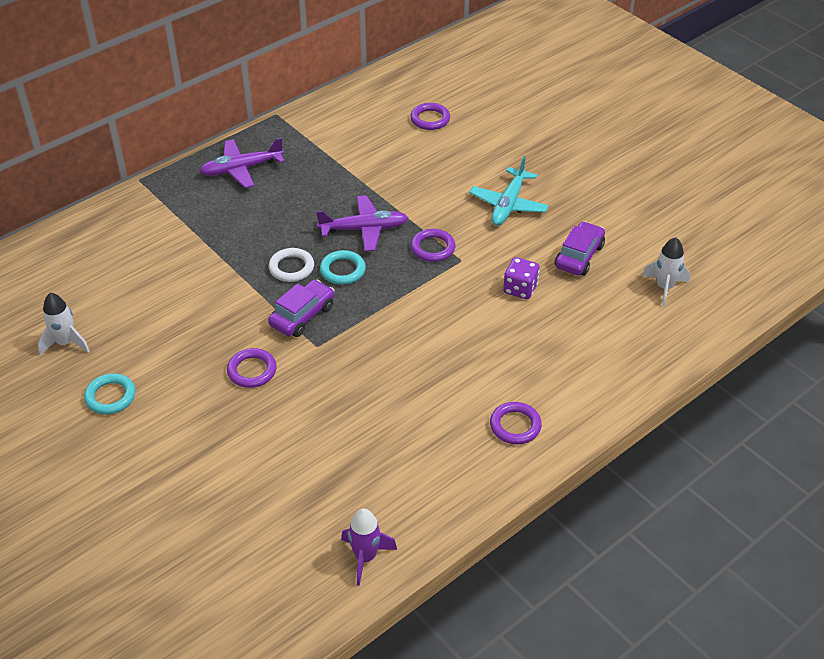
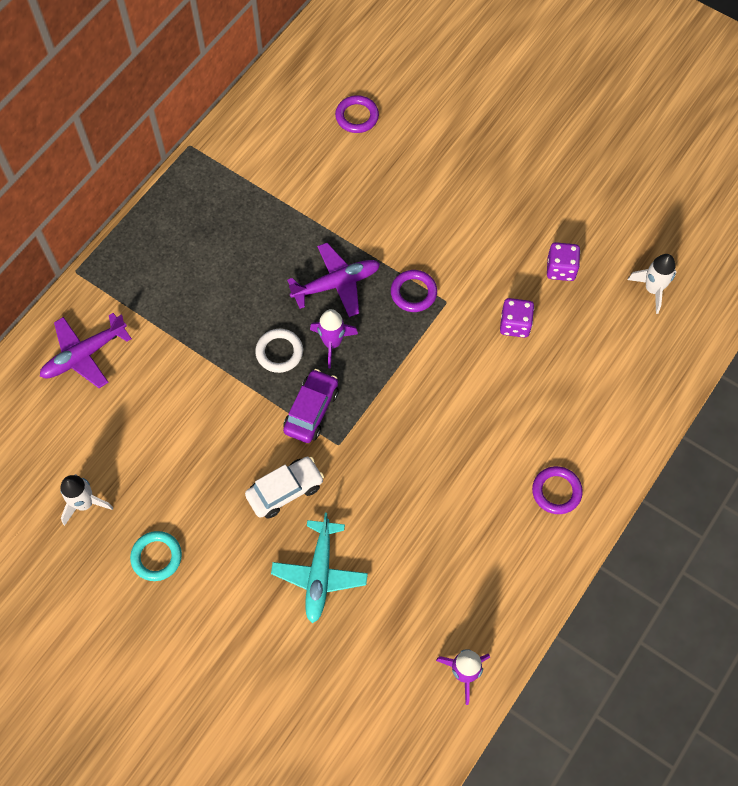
camera: 15 degrees left, 20 degrees up
(242, 169) = (180, 231): purple plane -> purple plane (84, 355)
(252, 371) = (285, 490): purple ring -> white car
(342, 270) = (332, 343): turquoise ring -> purple rocket
(508, 204) = (472, 216): turquoise plane -> turquoise plane (319, 574)
(579, 256) = (561, 269): purple car -> purple dice

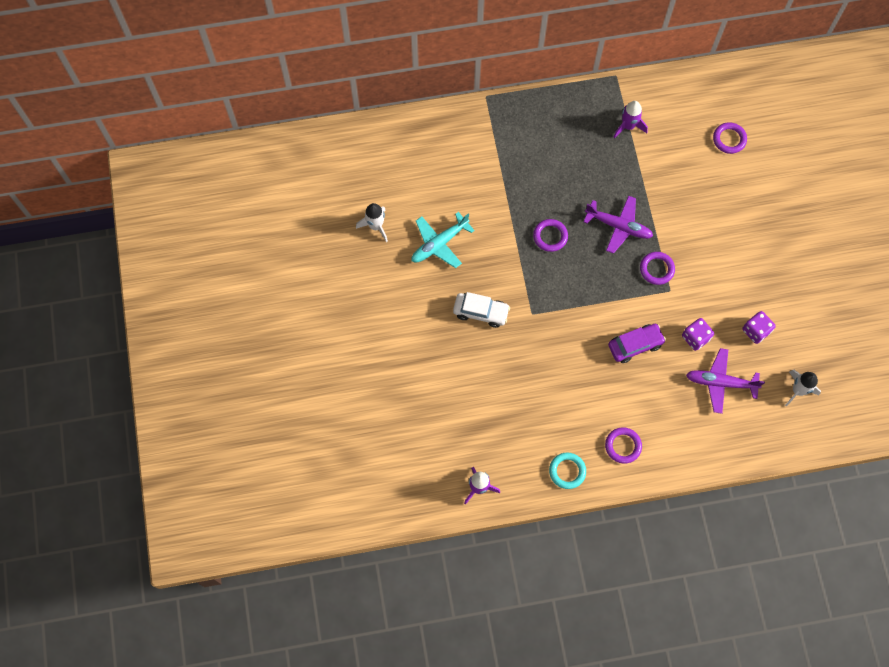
camera: 45 degrees right, 5 degrees up
(84, 355) = (448, 147): purple plane -> purple plane (721, 382)
(156, 557) = (385, 286): turquoise ring -> turquoise ring (567, 471)
(279, 352) = (550, 236): white ring -> purple ring
(311, 410) = (536, 283): purple car -> purple car (635, 345)
(319, 574) = (456, 370): turquoise plane -> turquoise plane (439, 243)
(332, 343) = (583, 257): purple rocket -> purple rocket (628, 126)

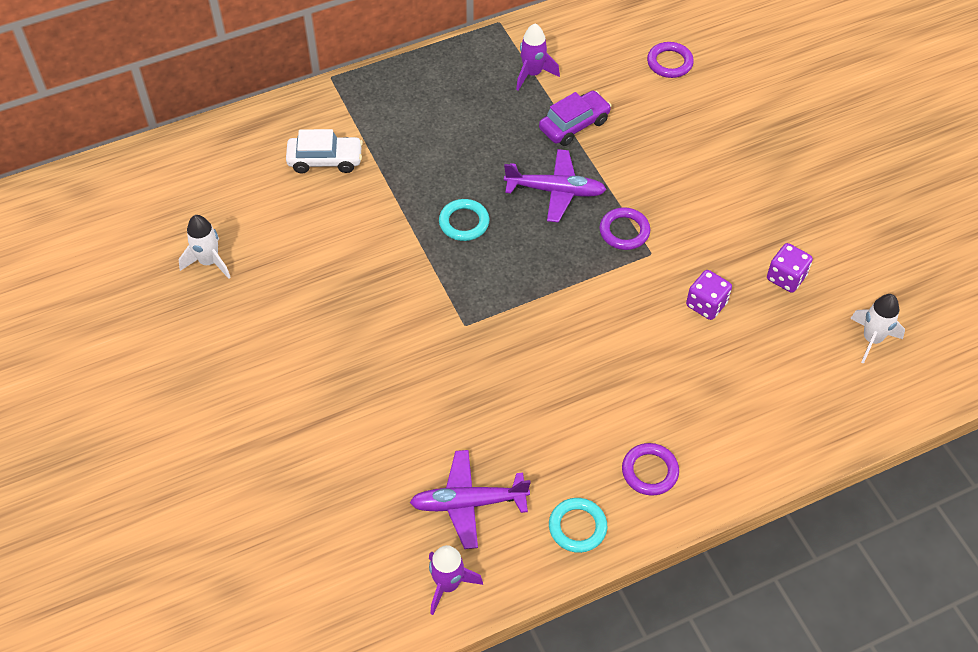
camera: 15 degrees left, 15 degrees down
(439, 243) = (308, 264): turquoise plane -> none
(481, 312) = (389, 339): white car -> white car (325, 160)
(550, 236) = (464, 222): purple ring -> turquoise ring
(635, 345) = (625, 332): purple car -> purple car (574, 125)
(721, 382) = (762, 353): purple plane -> purple plane (469, 503)

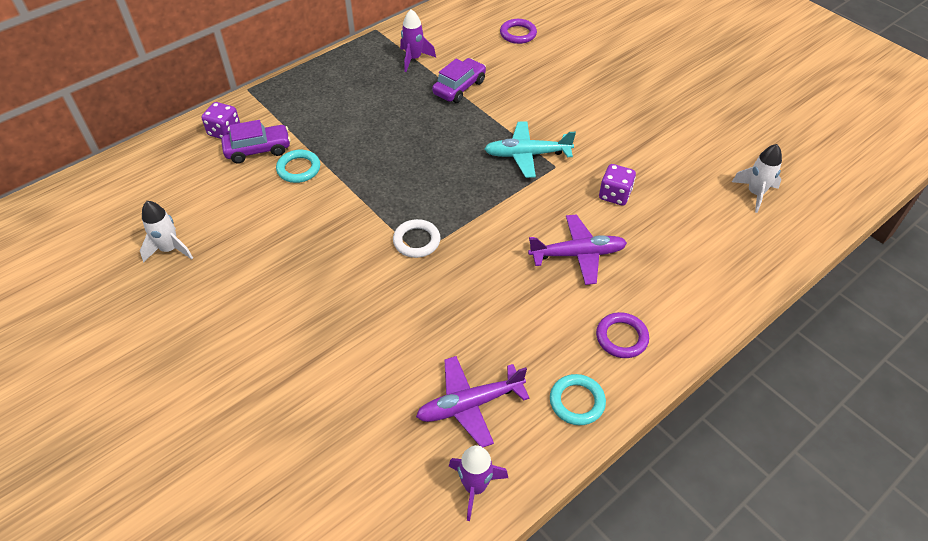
camera: 15 degrees left, 5 degrees down
(325, 160) = (258, 150): white car -> purple car
(464, 222) = (392, 174): turquoise ring -> turquoise ring (299, 169)
(467, 311) = (416, 241): none -> white ring
(555, 191) = (460, 136): purple plane -> purple plane (577, 254)
(624, 231) = (527, 154): purple ring -> turquoise plane
(786, 277) = (669, 163): purple dice -> purple dice (224, 131)

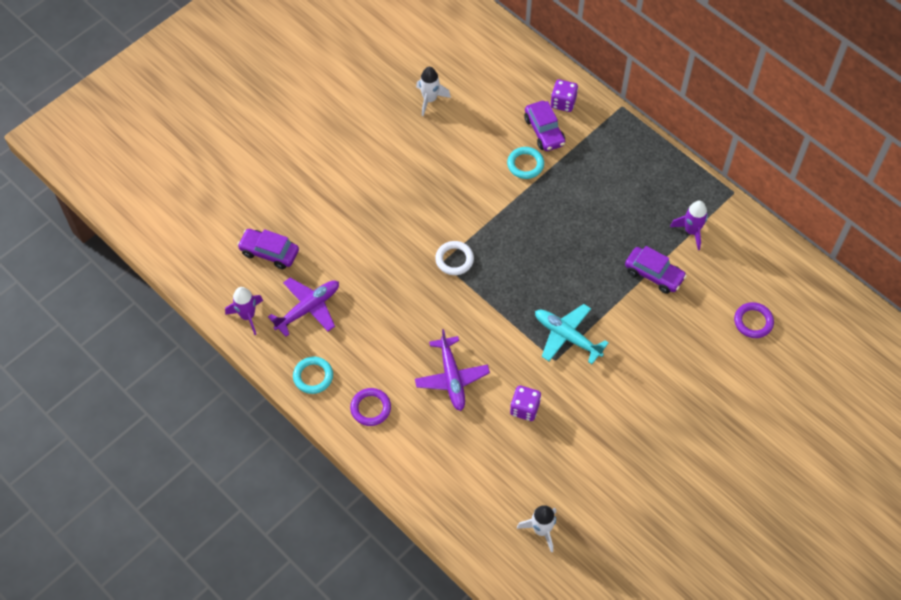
camera: 85 degrees right, 10 degrees up
(369, 453) = (269, 252): none -> purple car
(470, 404) = (308, 309): purple plane -> purple plane turned 75 degrees clockwise
(527, 154) = (567, 336): turquoise plane -> turquoise plane turned 45 degrees counterclockwise

